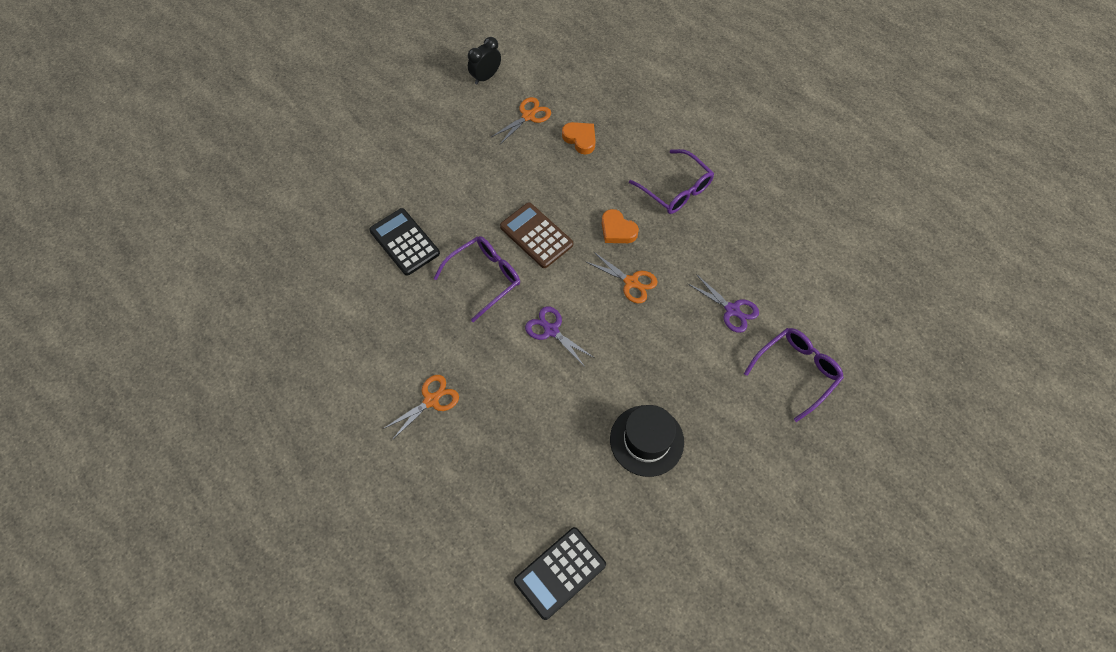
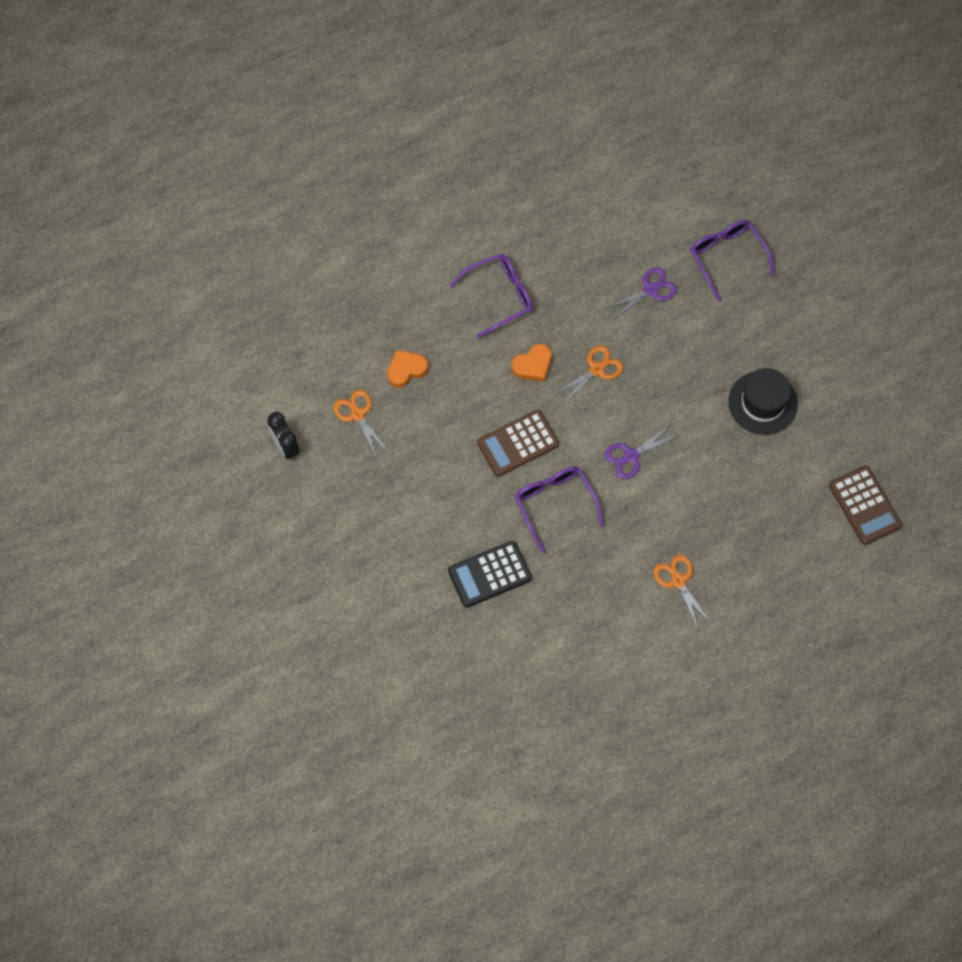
camera: 75 degrees left, 5 degrees up
(560, 573) = (864, 505): black calculator -> brown calculator

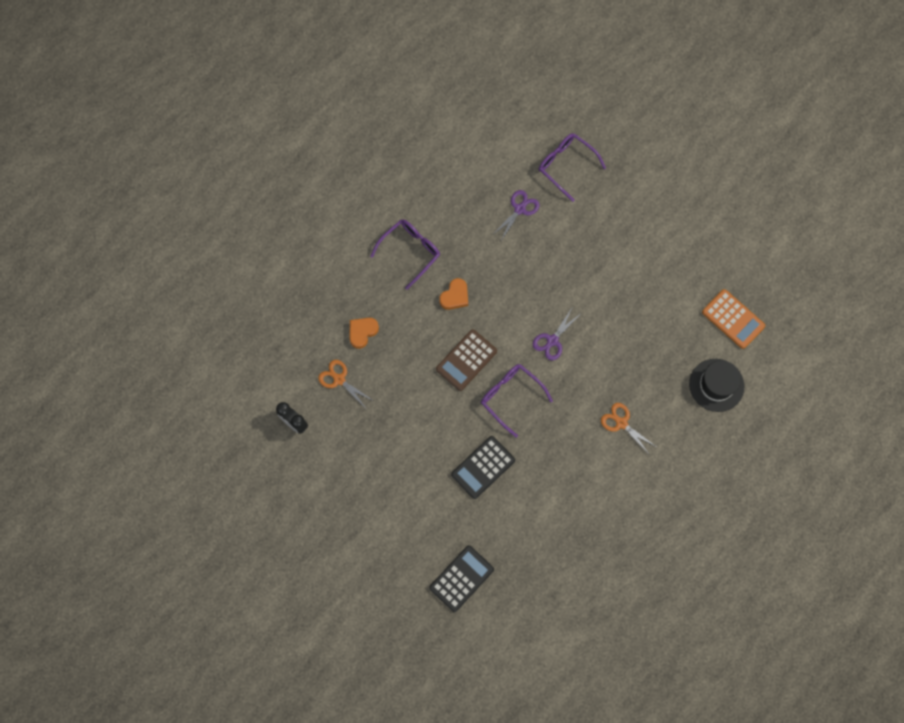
camera: 20 degrees left, 5 degrees up
(414, 694) = (461, 578): none -> black calculator
(596, 369) = (503, 283): orange scissors -> none
(763, 403) = (632, 267): black hat -> black hat (716, 385)
(864, 505) = (733, 319): brown calculator -> orange calculator

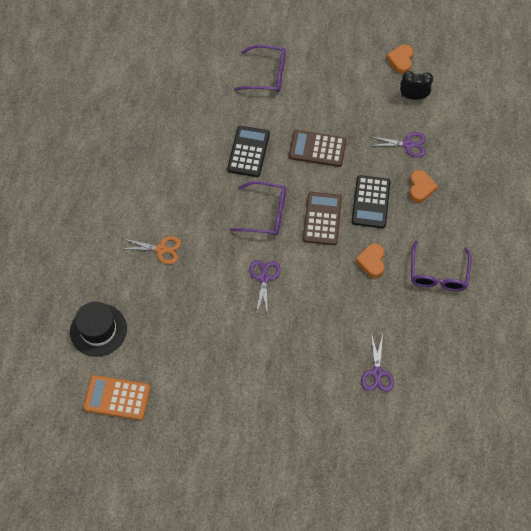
camera: 145 degrees right, 10 degrees down
(273, 468) = (400, 60): none -> orange heart
(339, 379) = (407, 144): orange scissors -> purple scissors
(420, 429) = (317, 149): none -> brown calculator
(461, 578) = (209, 74): black calculator -> black calculator (371, 202)
(566, 166) = (367, 444): purple glasses -> purple glasses (267, 75)

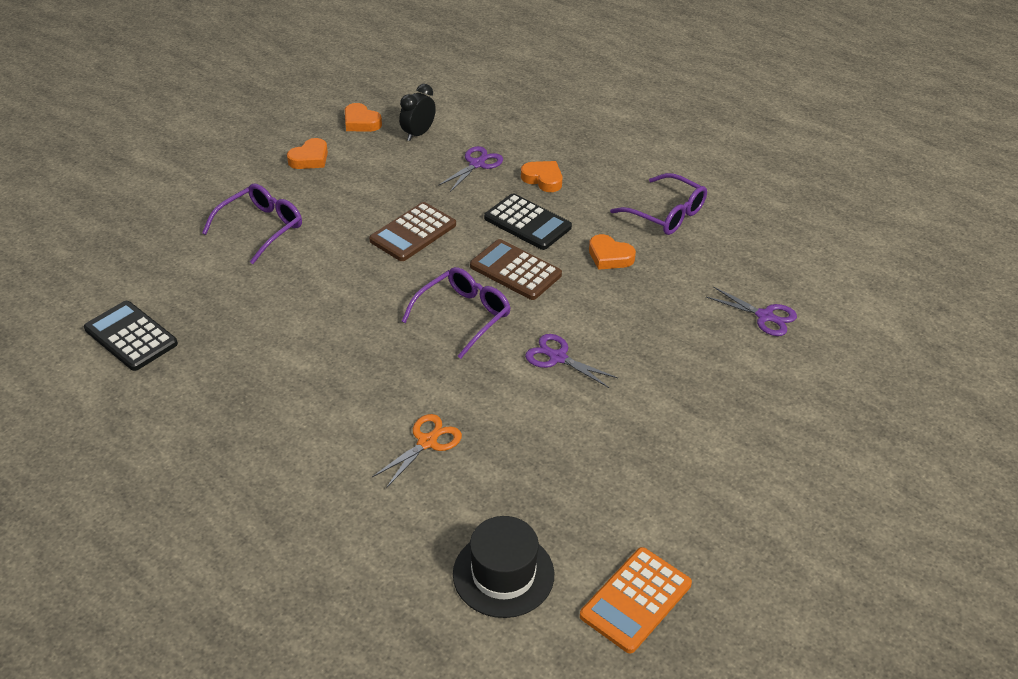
camera: 60 degrees left, 20 degrees down
(248, 152) = (357, 292): black calculator -> black calculator (131, 336)
(345, 58) = (310, 158): none -> orange heart

